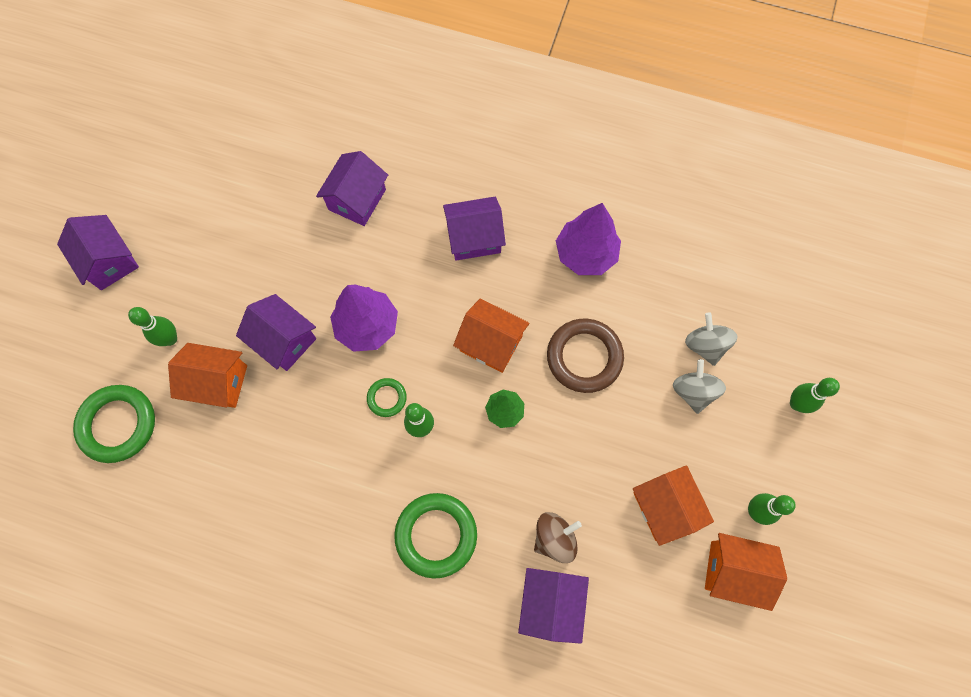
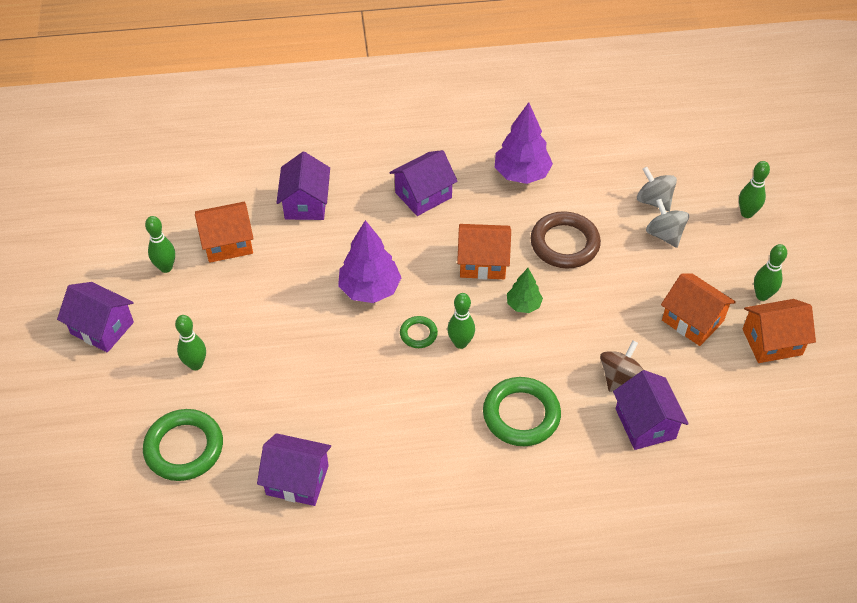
camera: 25 degrees left, 20 degrees down
(195, 218) = (166, 267): none -> green bowling pin
(218, 382) = (260, 380): orange house -> orange house (228, 243)
(284, 340) = (302, 326): purple house -> purple house (297, 480)

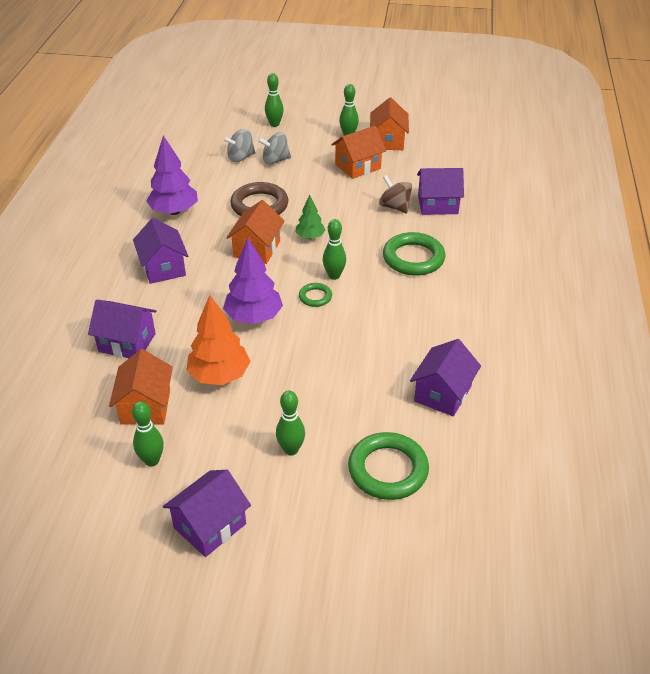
camera: 75 degrees left, 10 degrees down
(279, 285) = (219, 375): none -> orange tree

